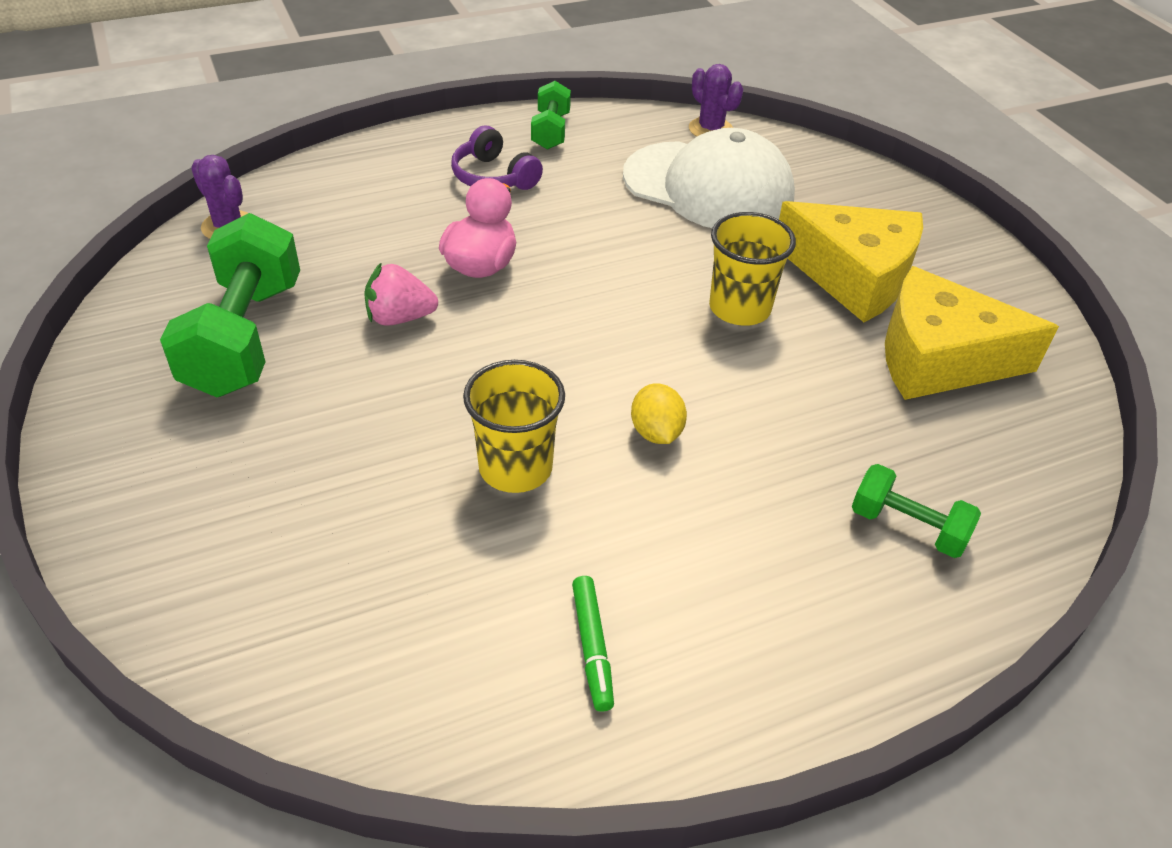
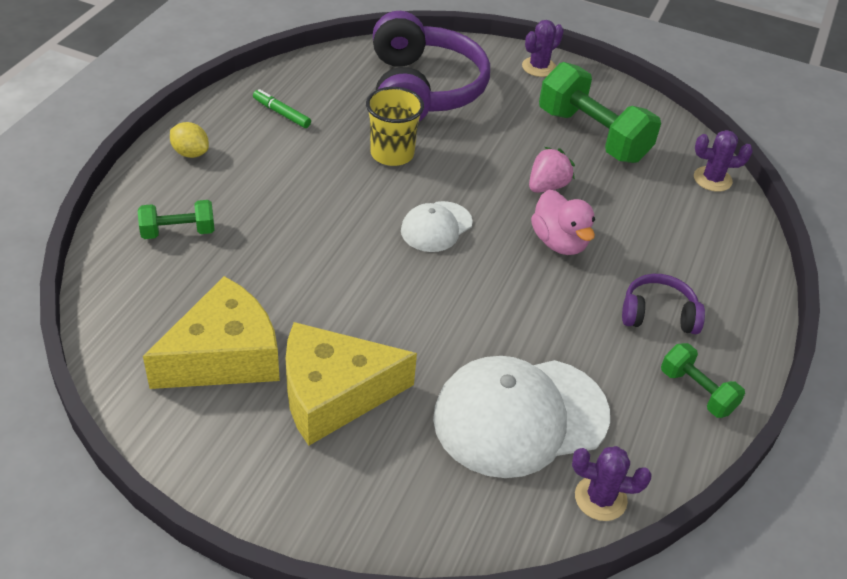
camera: 135 degrees right, 0 degrees up
(111, 472) = (539, 67): none -> purple cactus
(328, 547) = (422, 89): none -> purple headphones
(583, 350) = (436, 227): none -> white cap
(656, 432) = (347, 206): yellow lemon -> yellow lemon (190, 153)
(739, 308) = (382, 312): yellow cup -> none

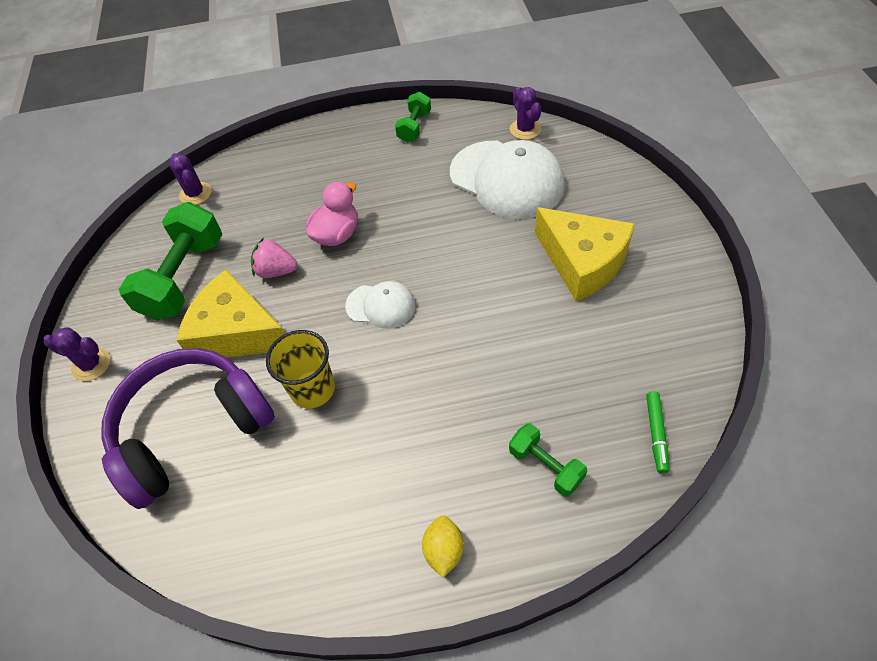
camera: 115 degrees left, 10 degrees up
(224, 356) = (618, 336): yellow cheese -> yellow cheese (237, 332)
(281, 113) = (319, 521): green marker -> green marker (656, 434)
(658, 314) = (366, 163): purple headphones -> none

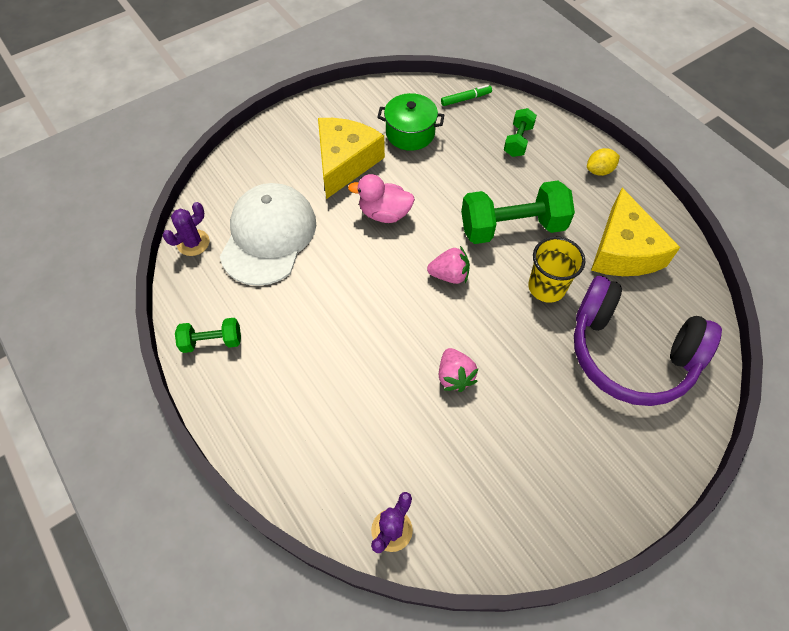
camera: 120 degrees left, 5 degrees up
(91, 364) = (635, 483): purple cactus -> none
(184, 278) = (504, 461): green dumbbell -> green dumbbell (512, 227)
(237, 332) = (532, 372): yellow cheese -> yellow cheese (623, 250)
(337, 234) = (389, 345): pink duck -> pink duck (384, 213)
(381, 306) = (449, 275): white cap -> pink strawberry
(608, 341) = (410, 133): none -> green pot

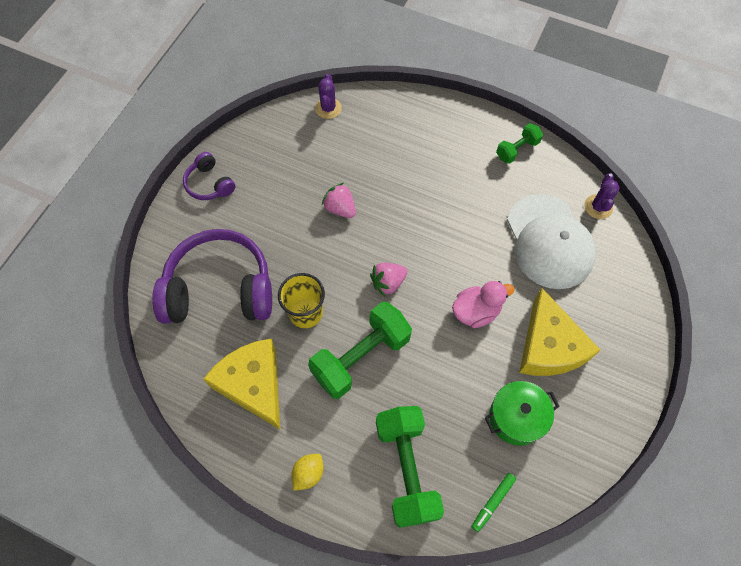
camera: 150 degrees right, 5 degrees up
(518, 141) = (406, 469): green dumbbell -> green dumbbell, size x1.90
(603, 495) = (209, 184): none -> purple headphones

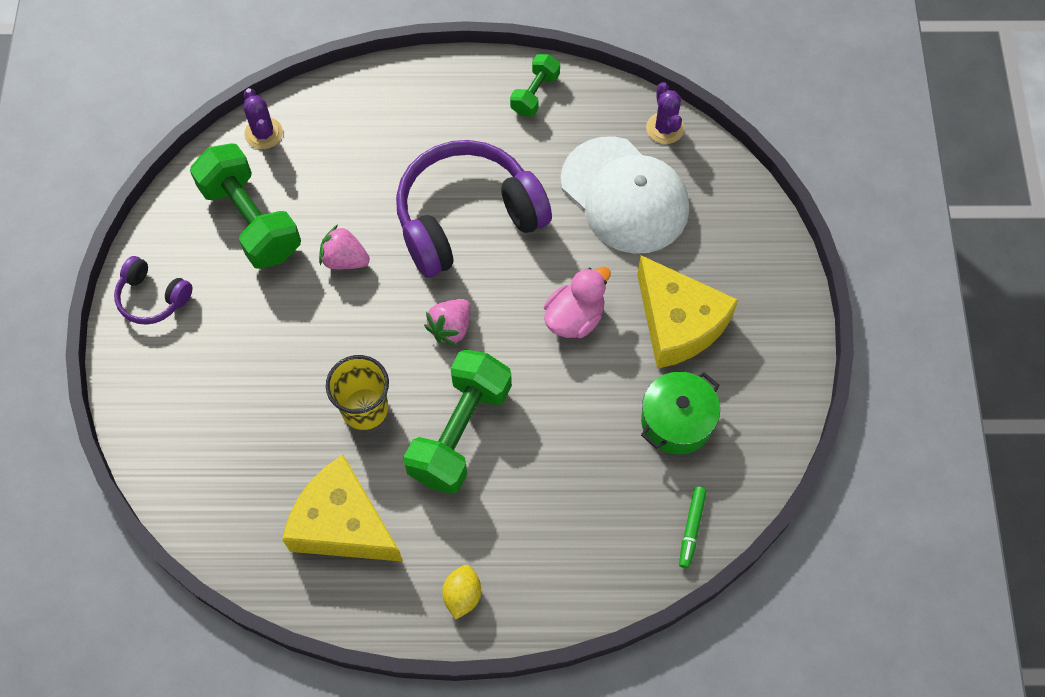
camera: 25 degrees left, 0 degrees up
(220, 289) = (238, 427): purple headphones -> purple headphones (467, 219)
(406, 469) = (576, 537): green dumbbell -> green dumbbell (251, 220)

